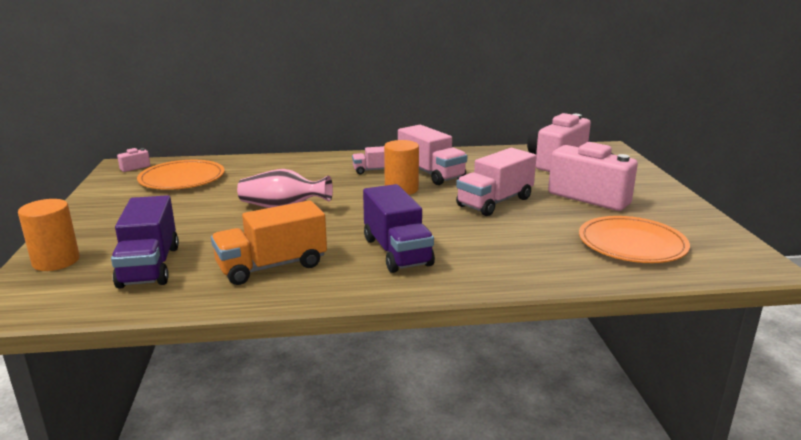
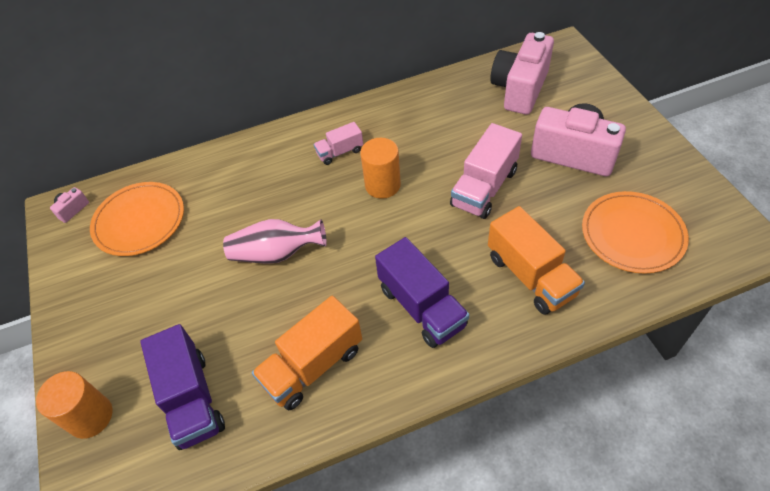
camera: 10 degrees left, 30 degrees up
(431, 173) = (401, 145): pink truck -> none
(514, 251) = (530, 276): none -> orange truck

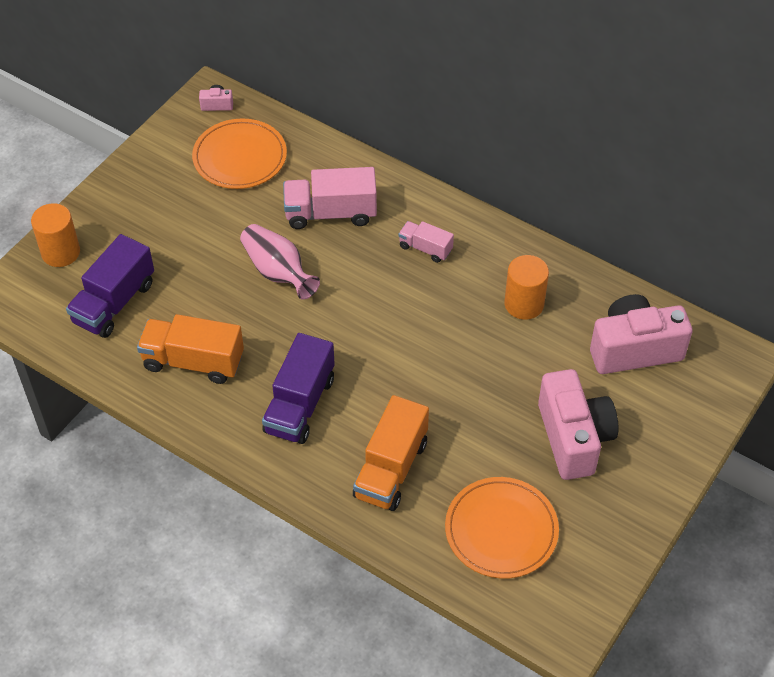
camera: 50 degrees right, 0 degrees up
(382, 185) = (411, 304): orange cylinder -> orange cylinder (524, 304)
(484, 188) = (469, 385): pink truck -> pink truck (330, 213)

